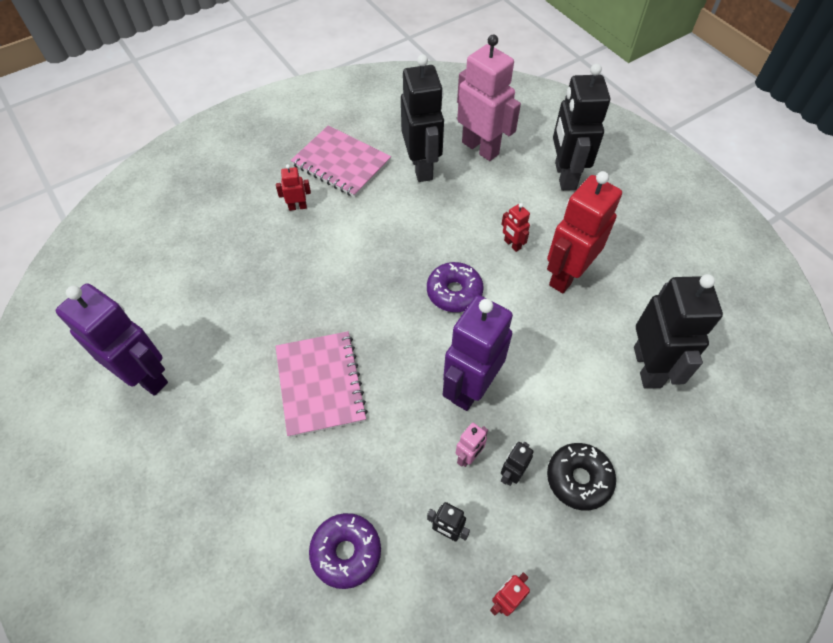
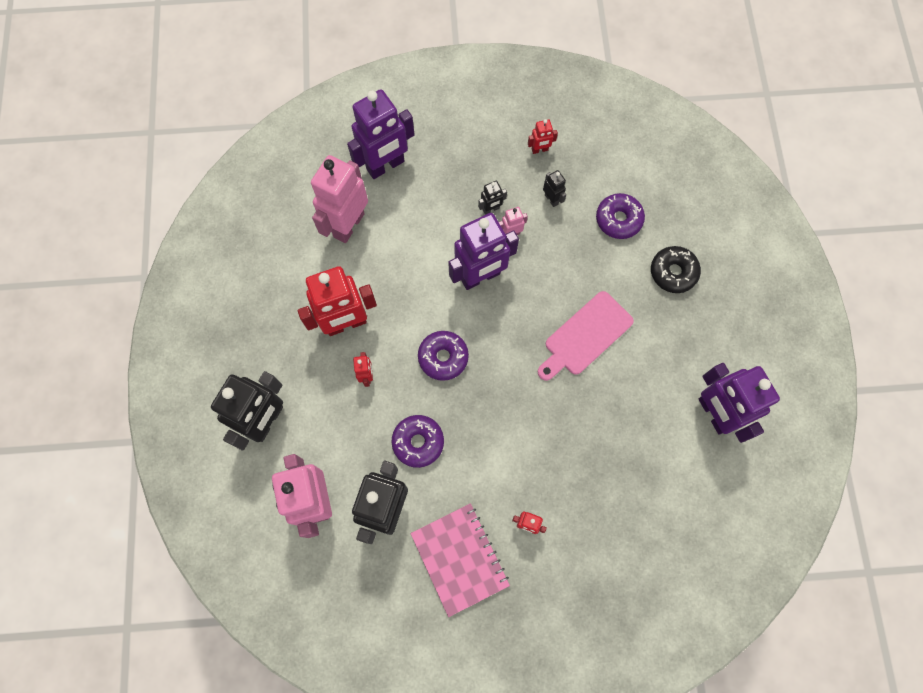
camera: 150 degrees left, 15 degrees up
(320, 384) = (585, 336): pink notebook -> pink cutting board
(428, 219) = (418, 442): none -> purple donut
(578, 479) = (452, 185): black donut -> black donut (673, 272)
(648, 367) = (348, 225): black robot -> pink robot
(671, 458) = (385, 166): none -> purple robot

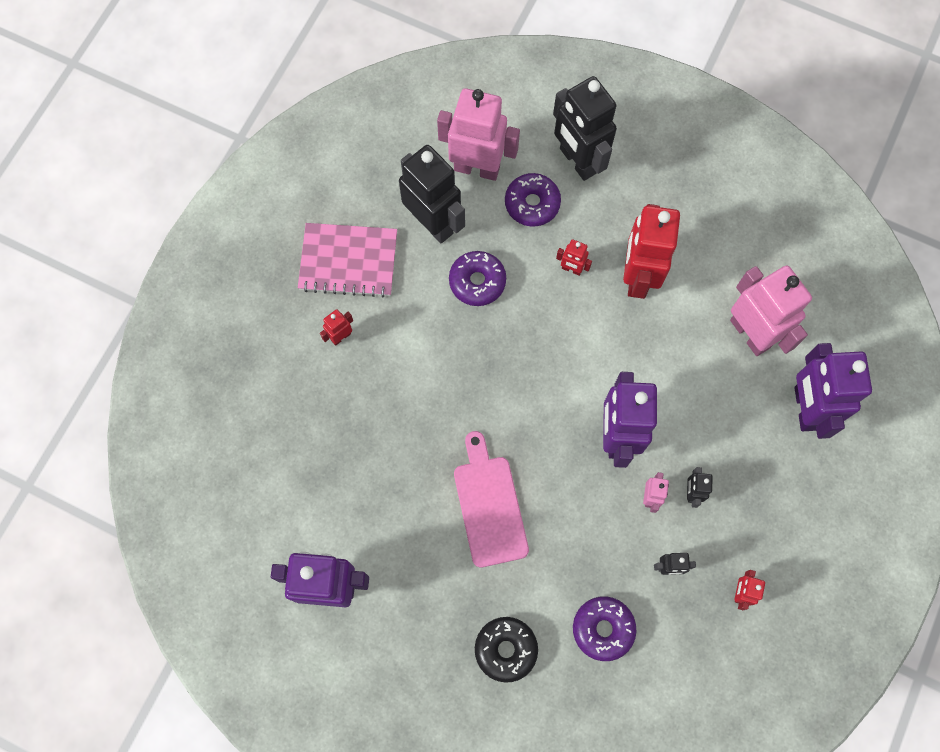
camera: 120 degrees right, 0 degrees up
(443, 357) = (549, 350): purple donut -> purple donut (532, 204)

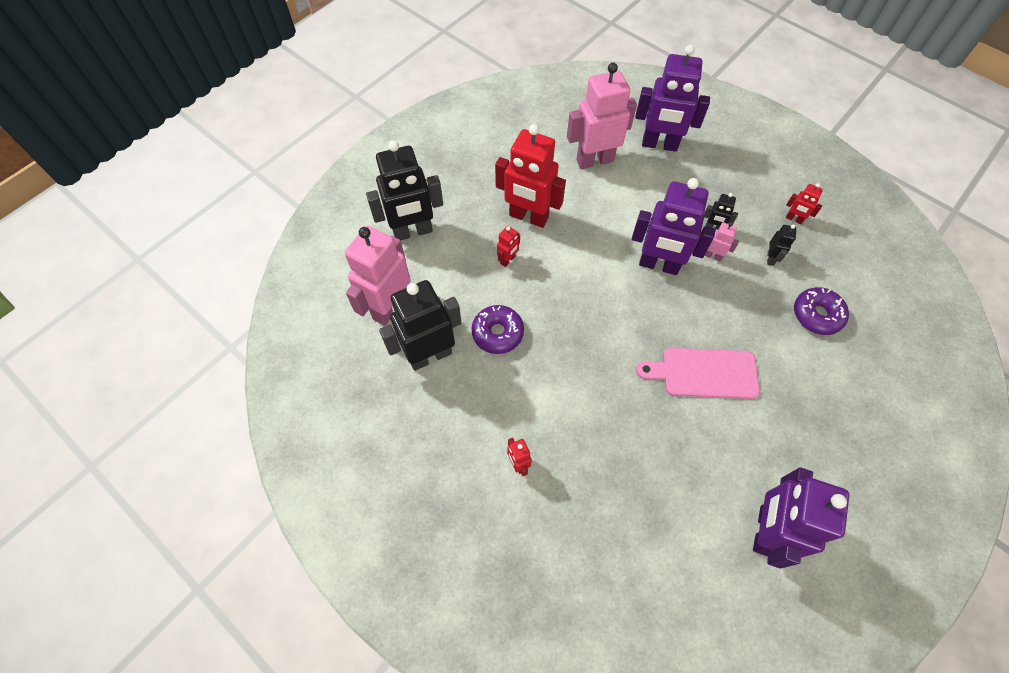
camera: 75 degrees left, 10 degrees down
(348, 261) = (443, 438): pink notebook -> none
(505, 649) = (831, 391): black donut -> none
(532, 204) = (439, 274): purple donut -> none

